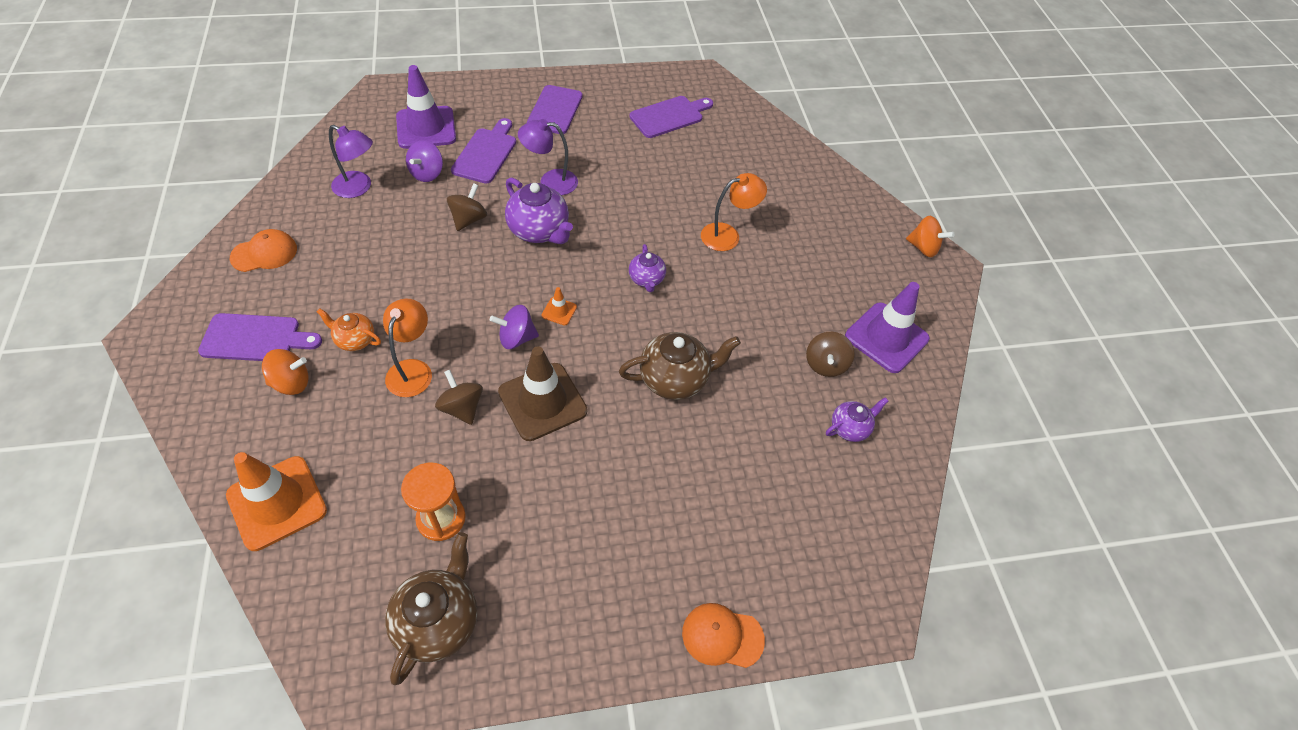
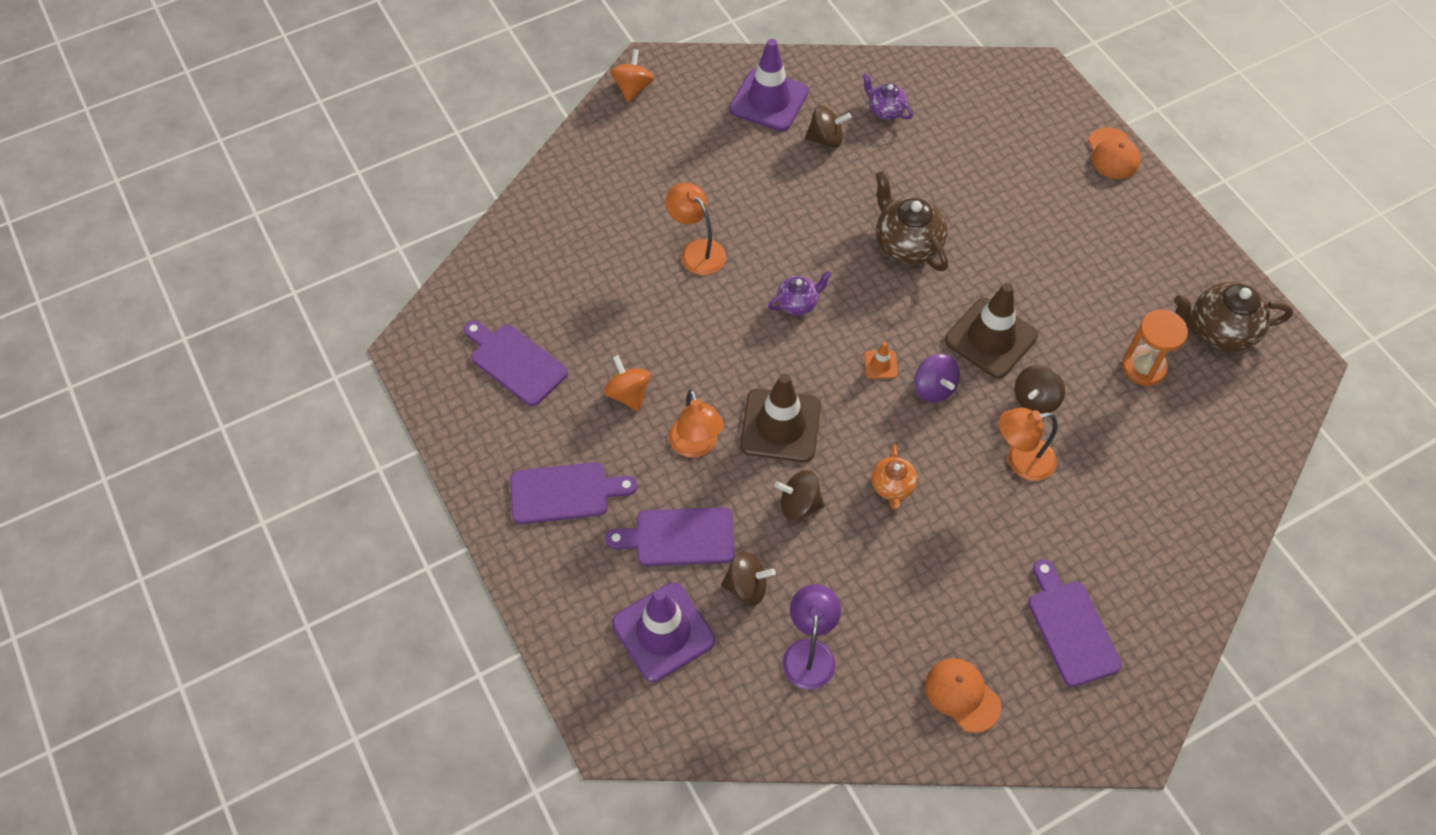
camera: 105 degrees left, 5 degrees up
(277, 503) = (1211, 498): orange traffic cone -> none
(291, 383) = (1097, 560): orange spinning top -> orange spinning top (628, 394)
(355, 340) = (1018, 531): orange teapot -> orange teapot (892, 487)
(427, 173) = (746, 587): purple spinning top -> brown spinning top
(539, 231) = (780, 426): purple teapot -> brown traffic cone
(550, 182) = (696, 446): purple lamp -> orange lamp

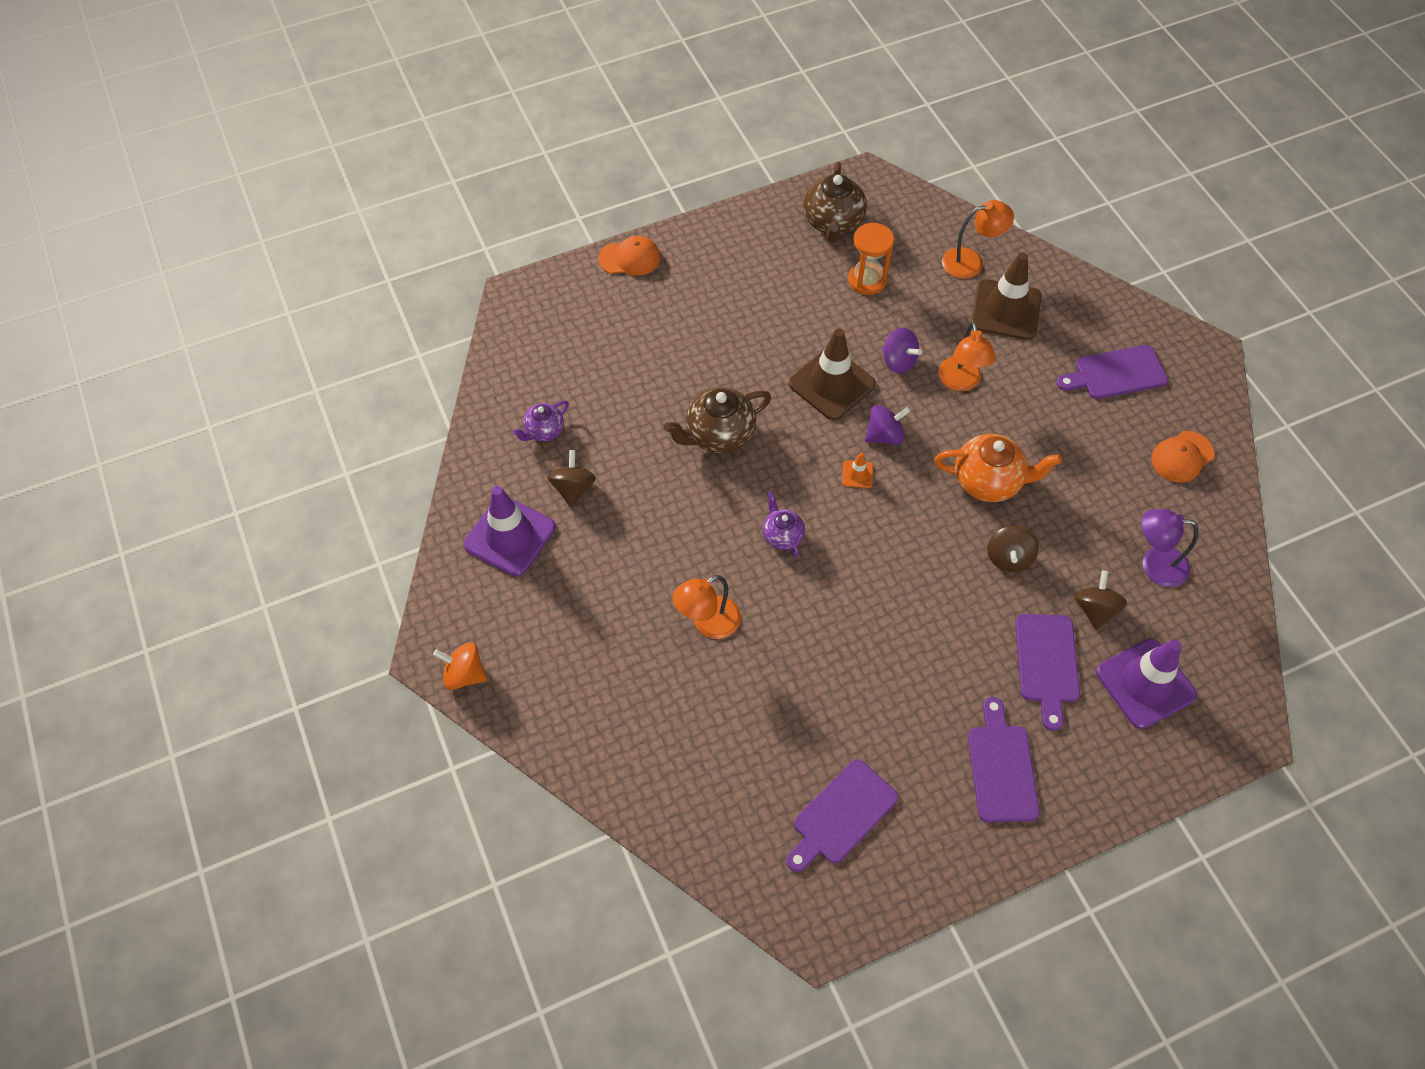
camera: 85 degrees left, 0 degrees up
(628, 394) = (885, 701): orange spinning top -> none
(696, 446) = (946, 641): orange lamp -> orange lamp (971, 261)
(780, 426) = (924, 565): brown traffic cone -> brown traffic cone (1005, 310)
(892, 487) = (989, 481): orange teapot -> orange teapot, size x1.72
(1035, 399) = (898, 361): brown spinning top -> purple spinning top

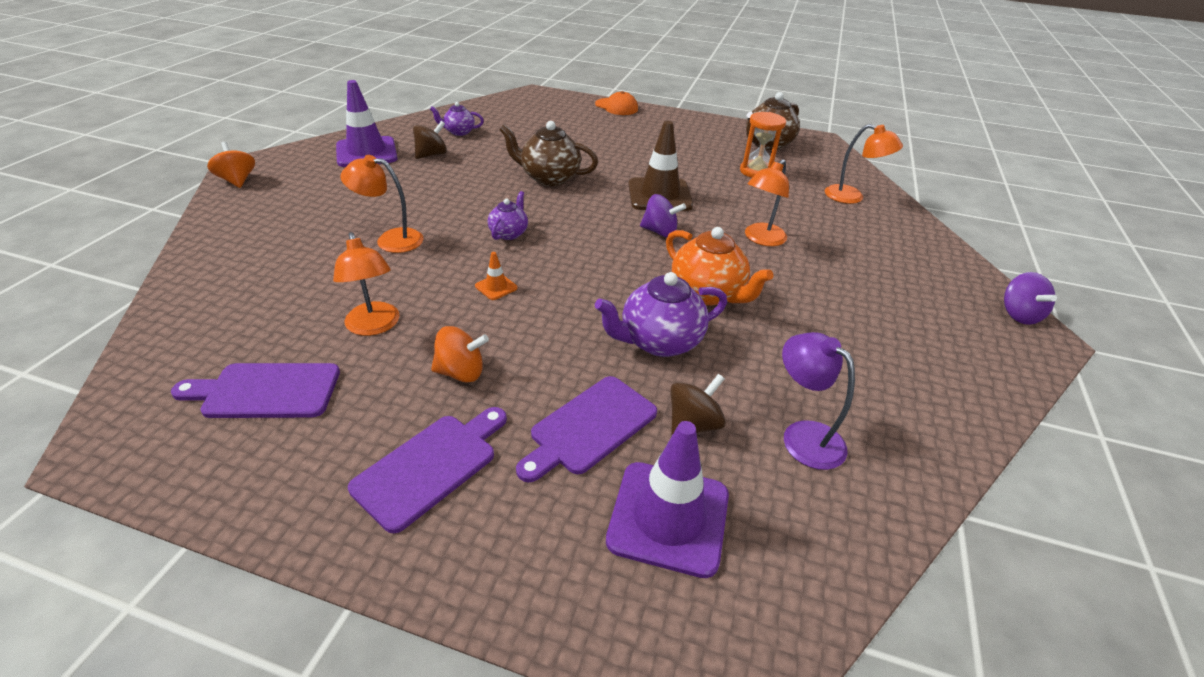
camera: 40 degrees right, 20 degrees down
(825, 709) = (374, 326): none -> orange lamp
(857, 474) = (609, 237): orange traffic cone -> orange traffic cone (496, 287)
(898, 361) = (725, 209): purple spinning top -> purple spinning top (1018, 314)
(929, 693) = (461, 372): none -> orange spinning top
(1005, 310) = (851, 227): brown traffic cone -> none
(1008, 558) = (659, 342): brown spinning top -> purple teapot
(1116, 373) = (917, 302): purple cutting board -> none
(1182, 457) = (931, 384): orange cap -> none

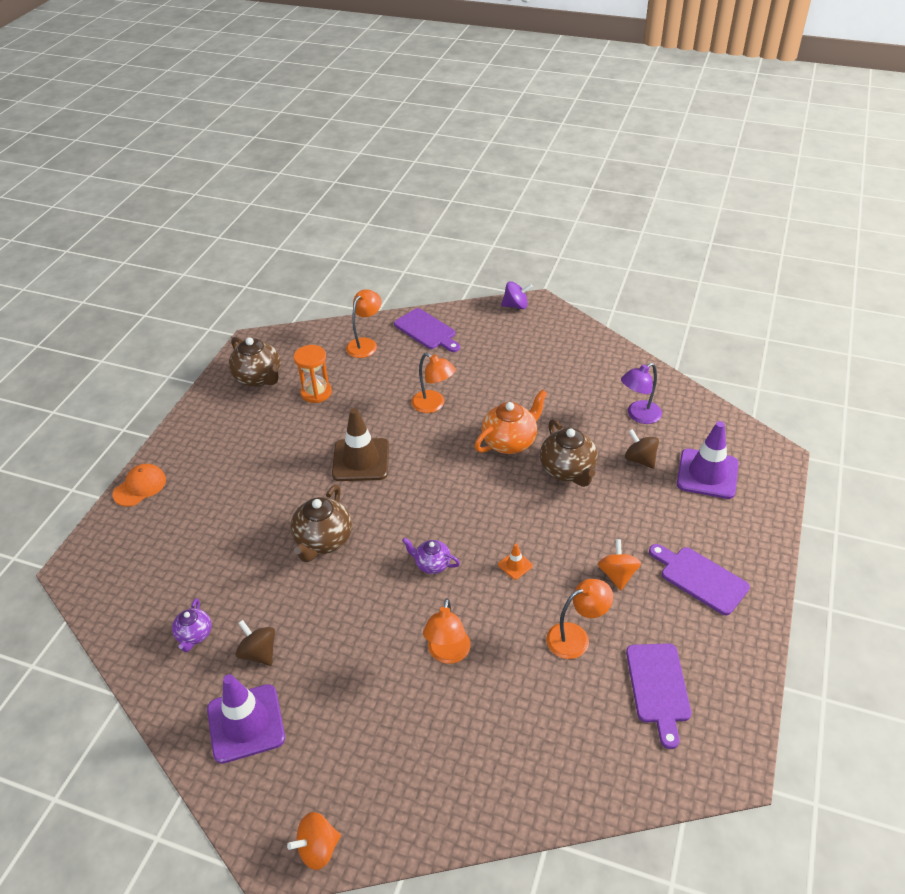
camera: 85 degrees left, 5 degrees up
(590, 427) = (652, 505): purple cutting board -> purple cutting board (427, 330)
(659, 342) = (568, 470): purple teapot -> brown teapot
(660, 232) = (425, 463): purple spinning top -> none

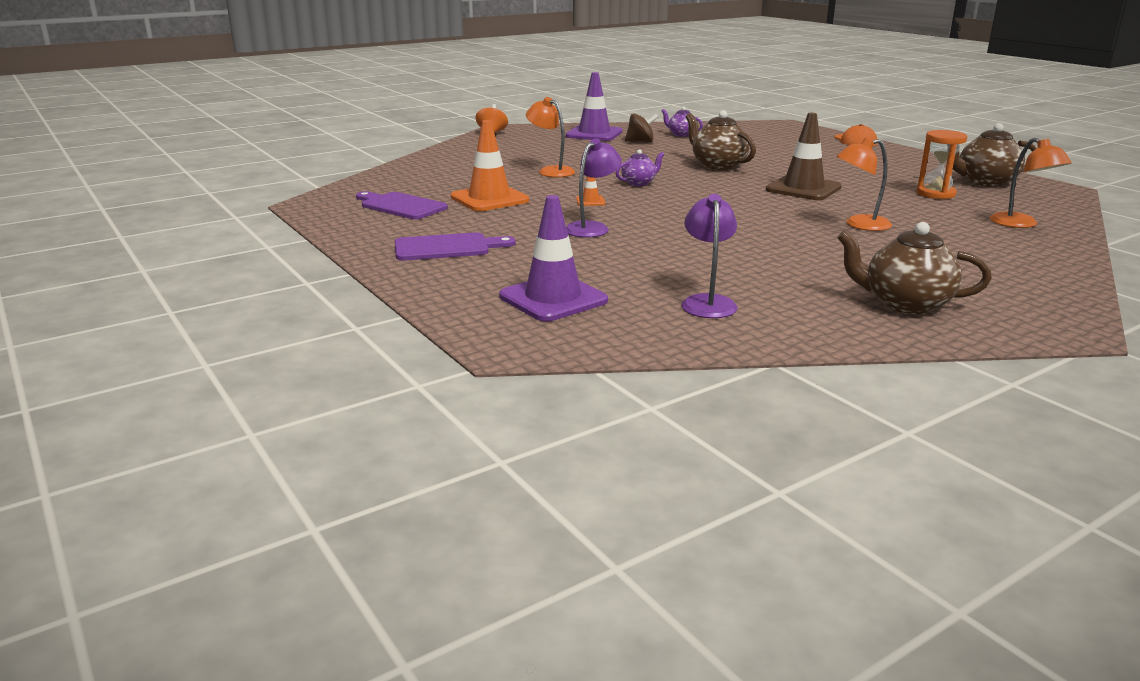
camera: 125 degrees right, 20 degrees down
(427, 330) = (1032, 253): purple cutting board -> none
(510, 442) = (752, 237): orange teapot -> none
(516, 306) = (1072, 315): purple spinning top -> none
(568, 470) = (669, 245): brown teapot -> brown teapot (905, 304)
(576, 527) = (592, 228): none -> purple lamp
(576, 637) = (489, 199): orange lamp -> orange traffic cone
(617, 575) = (514, 225): orange spinning top -> none
(640, 459) = (632, 277): brown spinning top -> none

